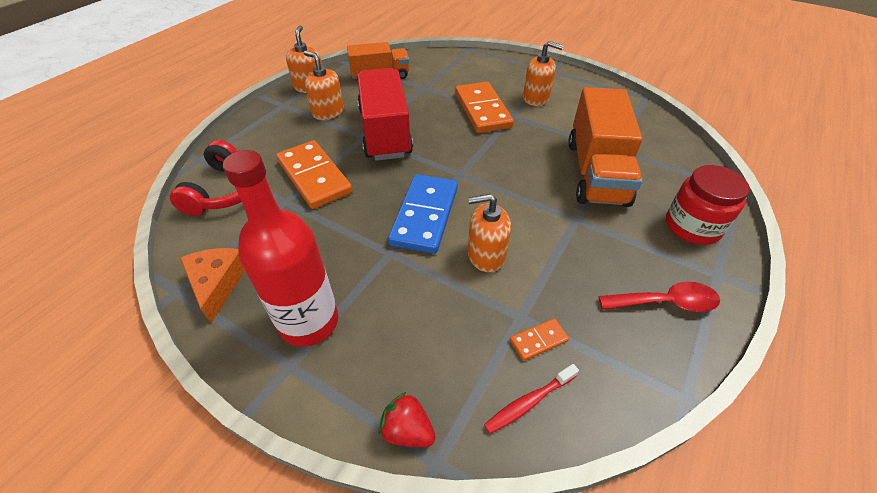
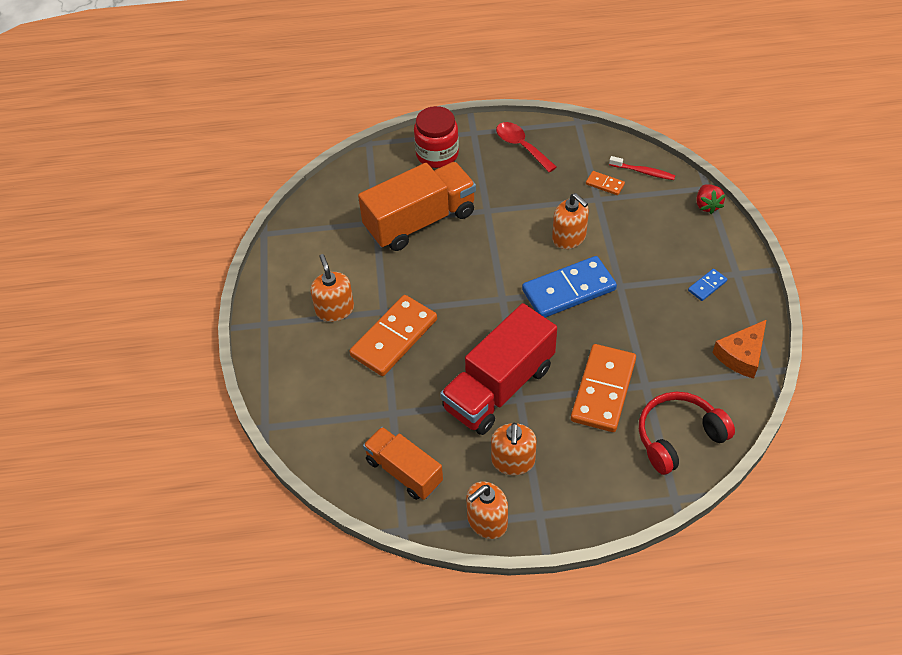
camera: 125 degrees left, 5 degrees up
(309, 322) = (707, 286): red bottle -> blue domino

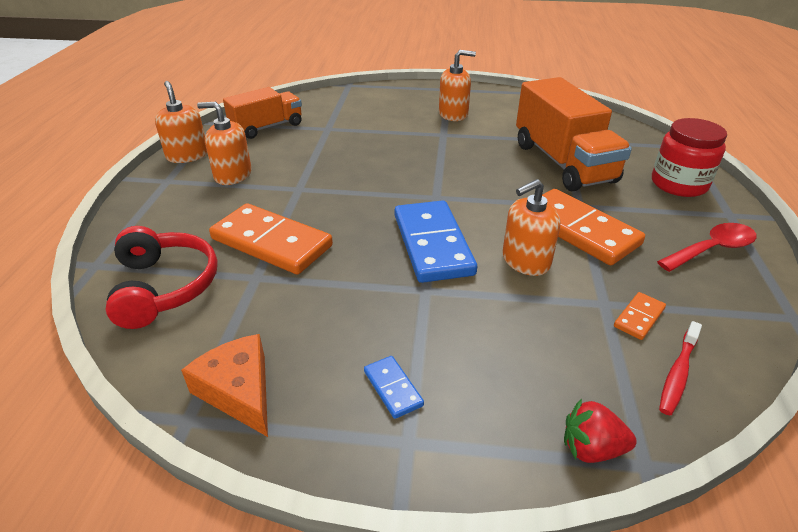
camera: 100 degrees right, 15 degrees down
(394, 338) = (409, 136): orange domino -> orange domino (578, 230)
(499, 387) = (320, 179): red truck -> none

